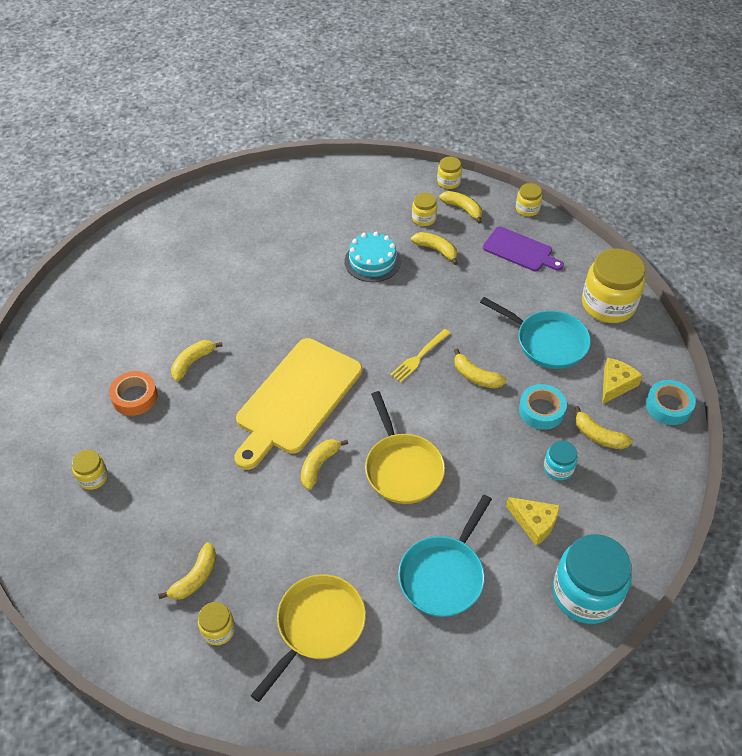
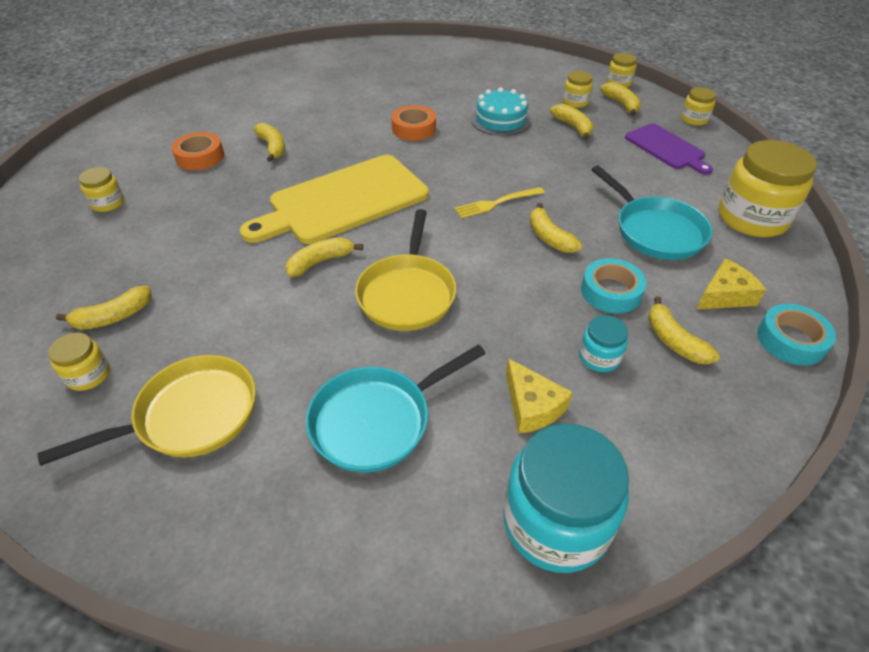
camera: 25 degrees right, 5 degrees down
(193, 362) = (272, 147): yellow banana -> yellow banana turned 90 degrees clockwise
(304, 297) = (414, 129): none -> orange tape

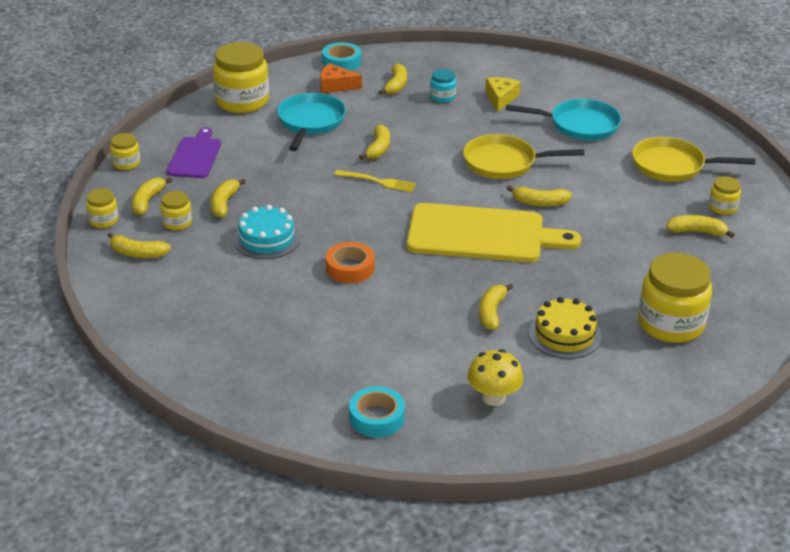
camera: 140 degrees left, 10 degrees down
(108, 203) = (670, 324): yellow jar -> yellow jar, size x2.06
(200, 157) = (564, 334): orange tape -> yellow cake
(223, 103) = (493, 397): none -> yellow mushroom
(407, 293) = (504, 163): yellow pan -> yellow pan turned 135 degrees counterclockwise
(555, 522) = (538, 71): turquoise jar -> none
(559, 77) = (137, 253): none -> yellow banana
(611, 292) = (391, 112): turquoise tape -> turquoise tape (377, 418)
(724, 295) = (336, 86): yellow cheese -> orange cheese

